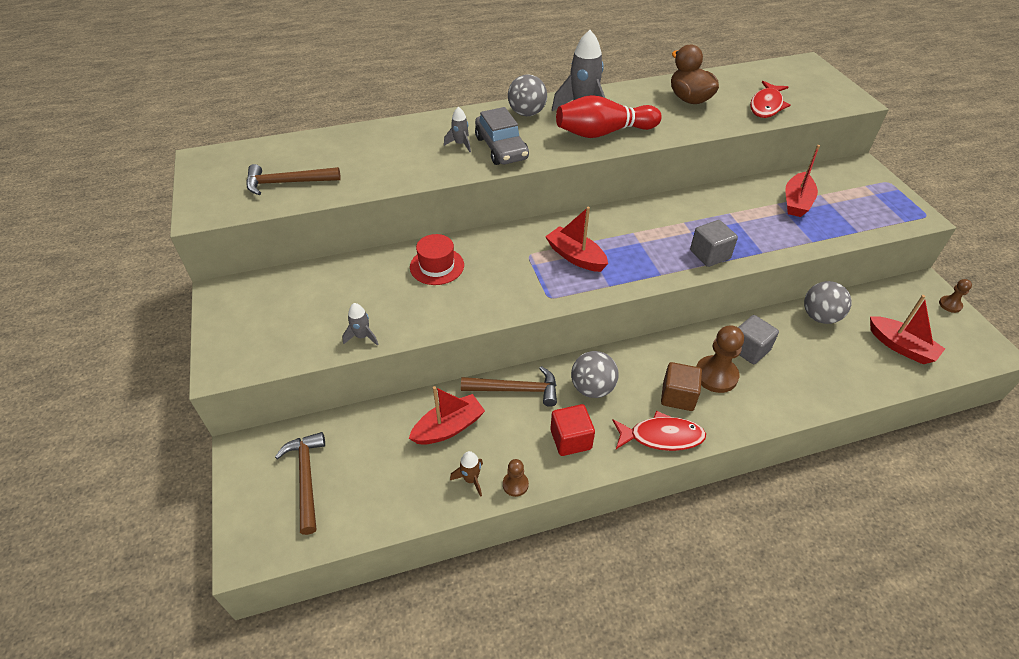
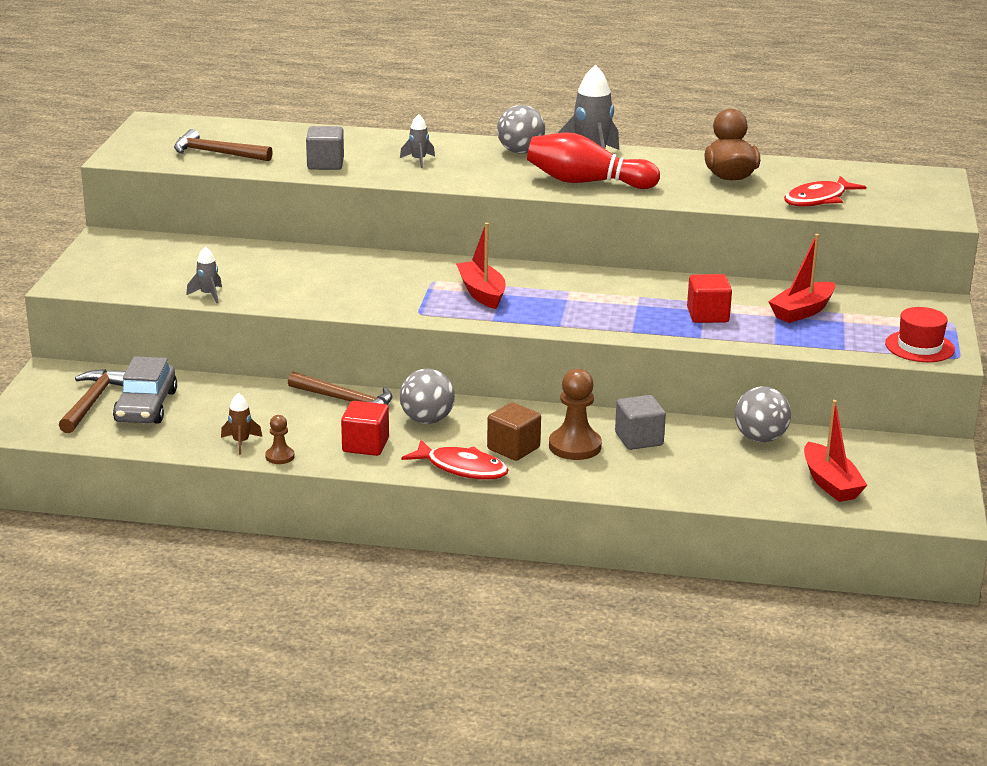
camera: 25 degrees right, 20 degrees down
(437, 266) = (328, 267): red hat -> red hat (919, 346)
(448, 427) = (253, 407): red boat -> none
(501, 148) = (458, 171): grey car -> grey car (146, 406)
(709, 255) = (635, 325): grey cube -> grey cube (325, 164)
(745, 227) = (707, 315): none -> red cube
(950, 305) = (948, 471): brown pawn -> none

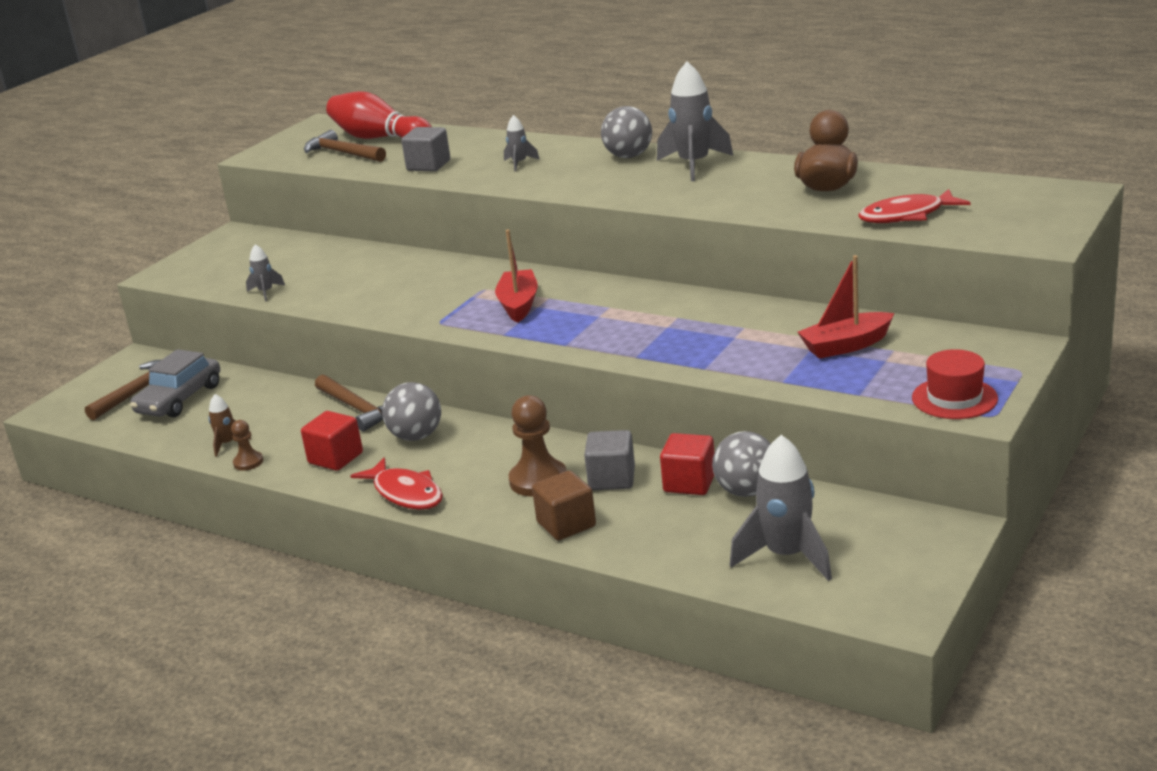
camera: 25 degrees right, 0 degrees up
(513, 448) = (474, 476): brown cube -> brown cube (566, 524)
(587, 182) = (665, 190): red bowling pin -> red bowling pin (379, 138)
(707, 315) = (734, 343): red cube -> red cube (689, 483)
(830, 483) = (786, 556): red boat -> grey rocket

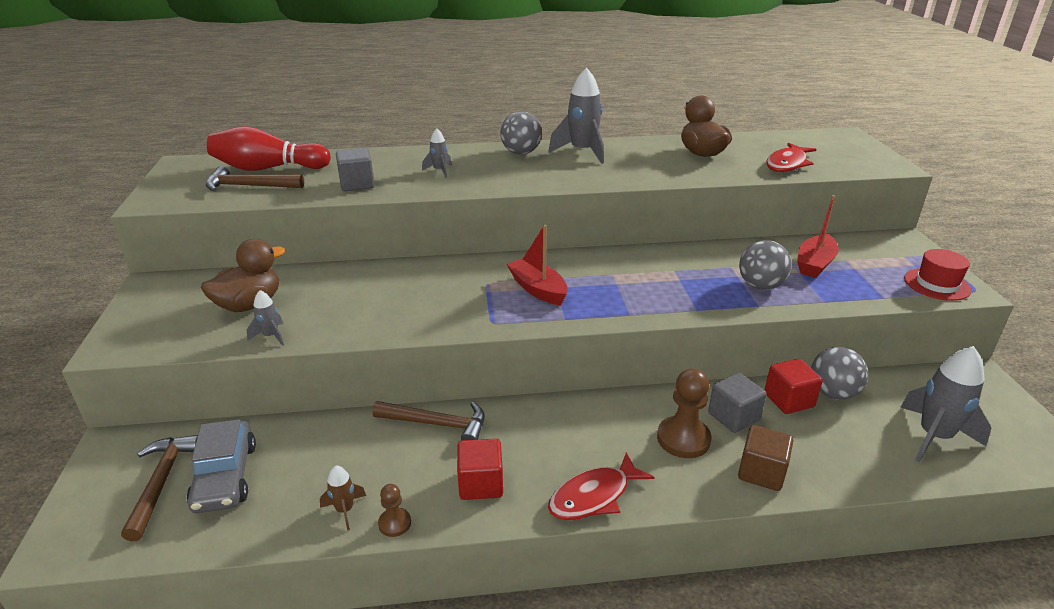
camera: 40 degrees left, 5 degrees up
(279, 265) = (249, 305): none -> brown duck
(405, 493) = (594, 496): red fish -> red fish turned 135 degrees clockwise
(416, 436) = (527, 434): grey ball -> grey ball (760, 286)

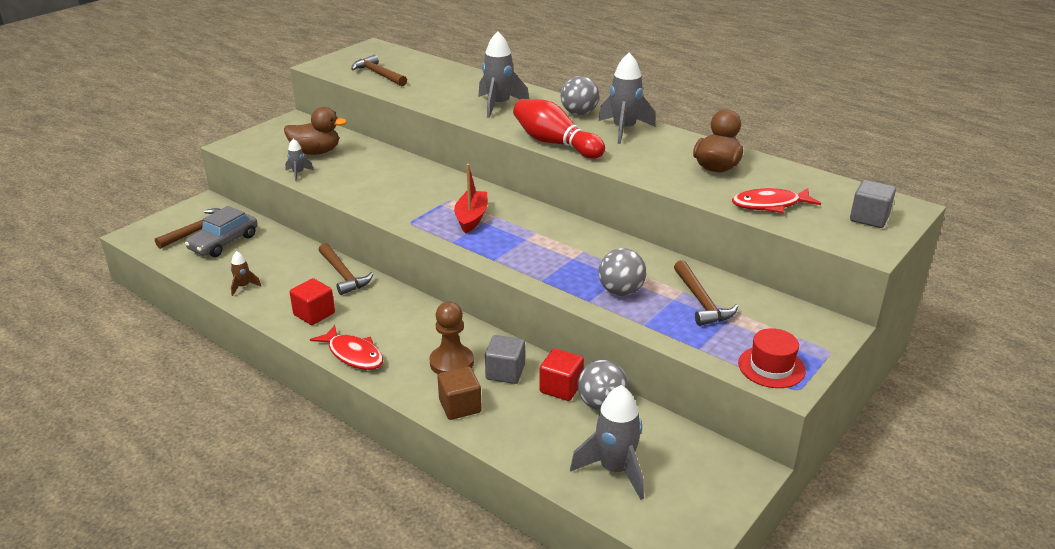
camera: 45 degrees right, 0 degrees up
(268, 168) = (408, 66): red bowling pin -> red bowling pin (555, 143)
(357, 184) = (434, 95): grey cube -> grey cube (869, 218)
(394, 523) = (252, 305): brown pawn -> none
(439, 170) = (499, 105): grey rocket -> grey rocket, size x2.01
(594, 496) = (353, 355): red fish -> red fish turned 150 degrees counterclockwise
(814, 264) = (701, 301): red boat -> brown hammer

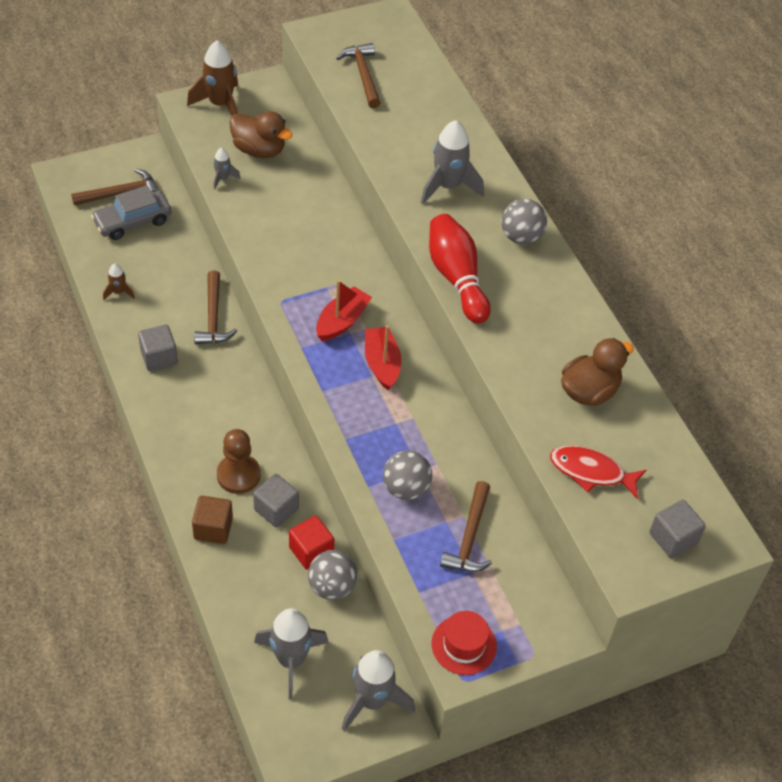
camera: 25 degrees right, 20 degrees up
(262, 139) = (220, 104): none -> brown rocket
(314, 314) = (159, 357): red cube -> grey cube
(353, 355) = (163, 424): red fish -> none
(527, 230) = (382, 364): none -> red boat
(624, 130) = (546, 286): grey rocket -> grey rocket (372, 701)

